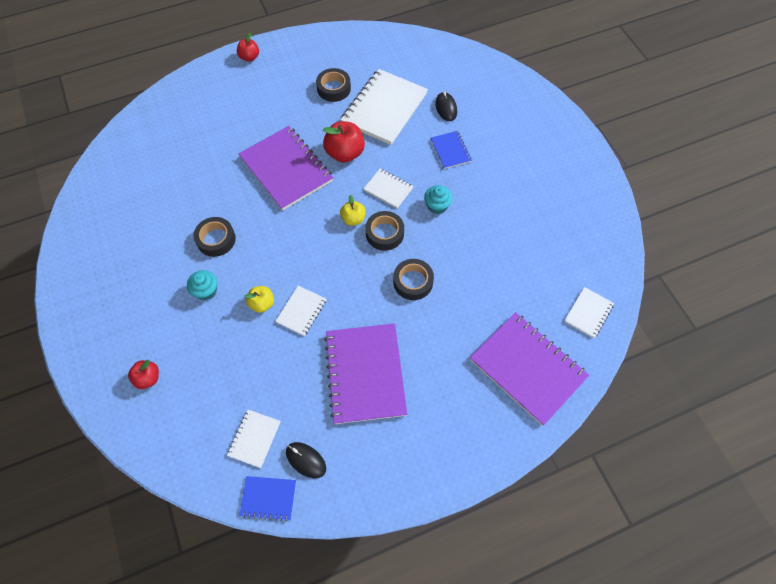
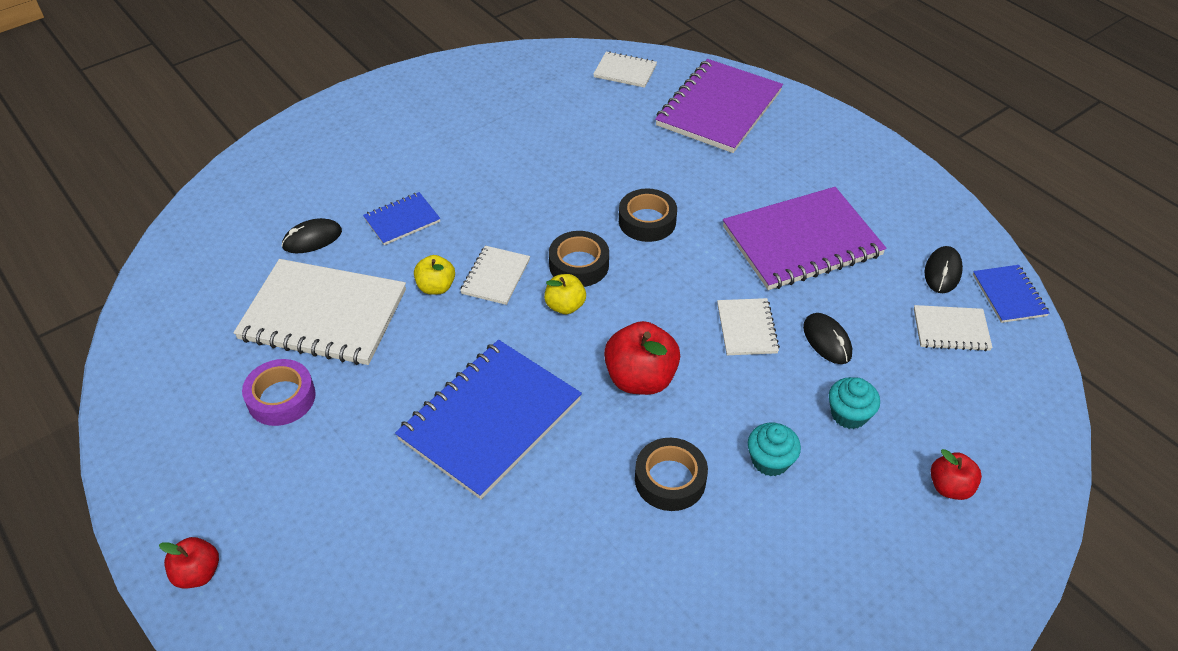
camera: 105 degrees left, 15 degrees down
(262, 304) = (757, 379): yellow apple -> yellow apple (436, 287)
(275, 354) = (827, 340): none -> black mouse
(286, 169) = (490, 419): purple notebook -> blue notebook
(301, 311) = (747, 328): white notebook -> white notebook turned 75 degrees clockwise
(334, 88) = (281, 398): black tape -> purple tape
(345, 153) = (435, 346): red apple -> red apple (640, 379)
(437, 206) = (511, 218): turquoise cupcake -> turquoise cupcake (849, 414)

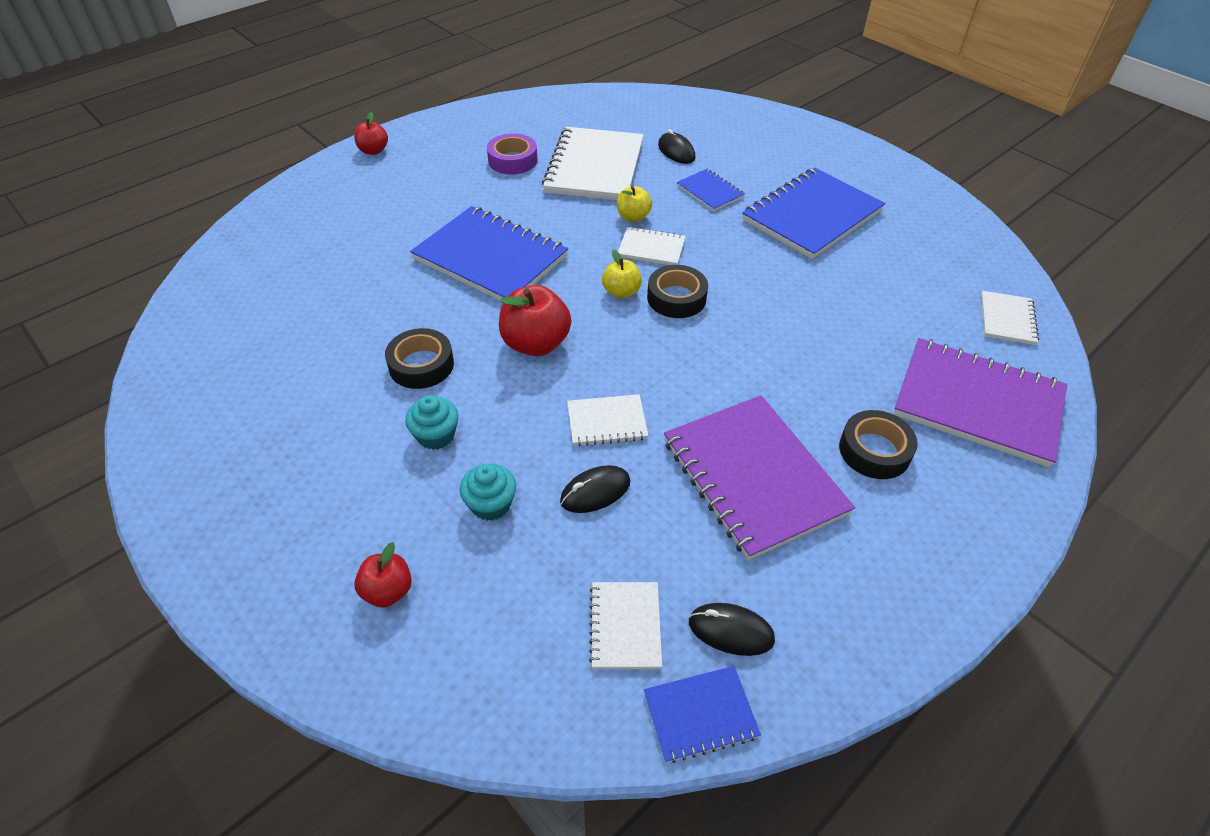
camera: 85 degrees right, 0 degrees up
(462, 153) = (811, 216): none -> blue notebook
(647, 221) = (751, 343): black tape -> black tape (874, 451)

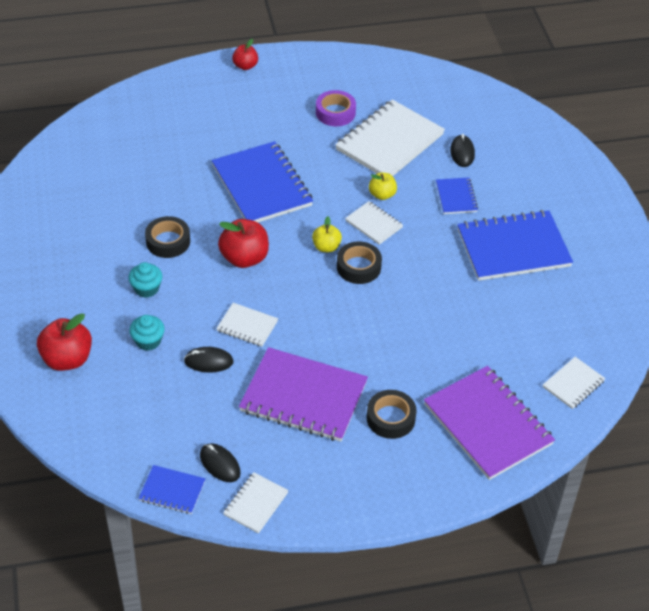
camera: 30 degrees right, 0 degrees up
(388, 591) = (67, 359): red apple -> red apple, size x1.69
(625, 626) = (169, 434): white notebook -> white notebook (255, 503)
(753, 477) = (303, 397): purple notebook -> purple notebook turned 75 degrees counterclockwise

